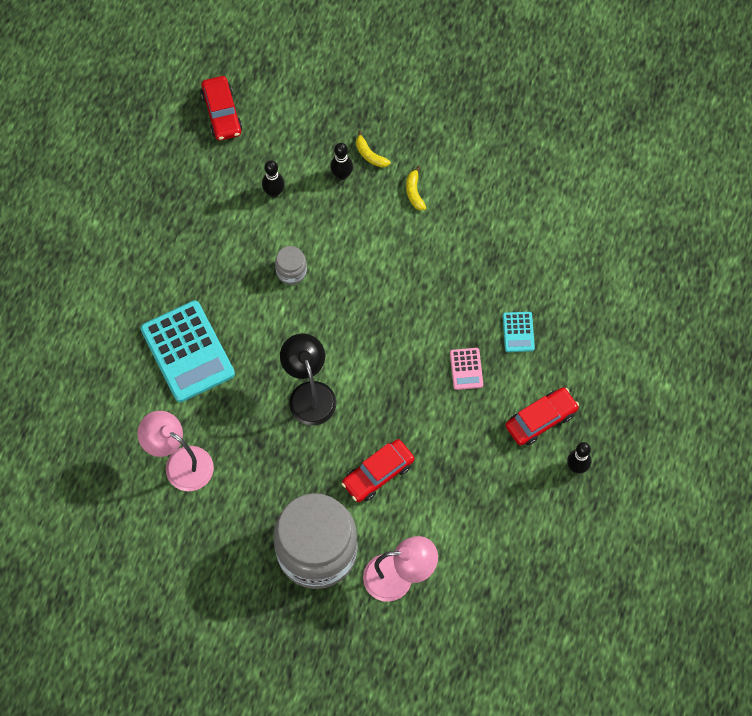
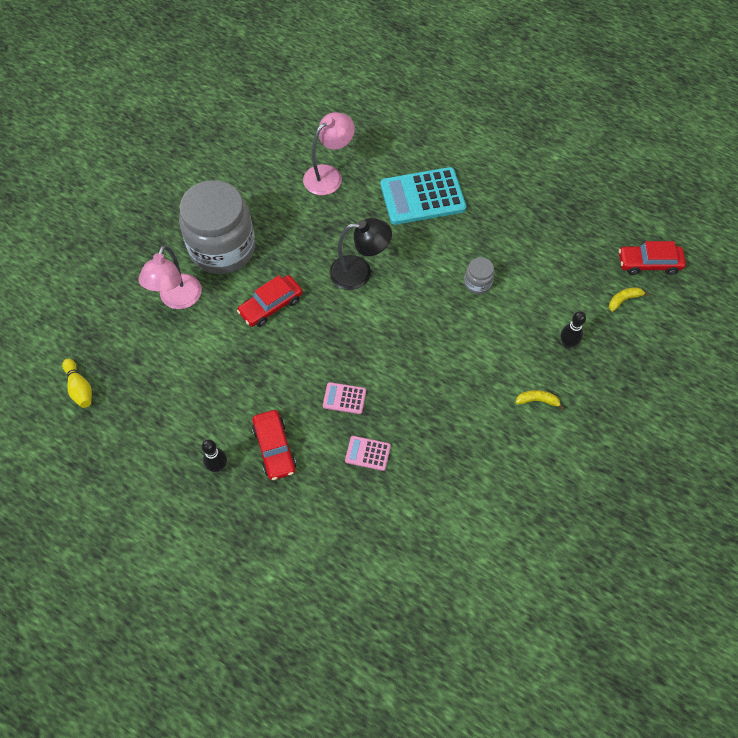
camera: 105 degrees right, 5 degrees down
(274, 192) = (559, 286): black bowling pin -> none
(370, 155) = (585, 372): yellow banana -> yellow banana (624, 300)
(378, 474) = (271, 305): red car -> red car turned 105 degrees counterclockwise
(518, 332) = (367, 453): turquoise calculator -> pink calculator
(536, 640) = (80, 388): none -> yellow bowling pin

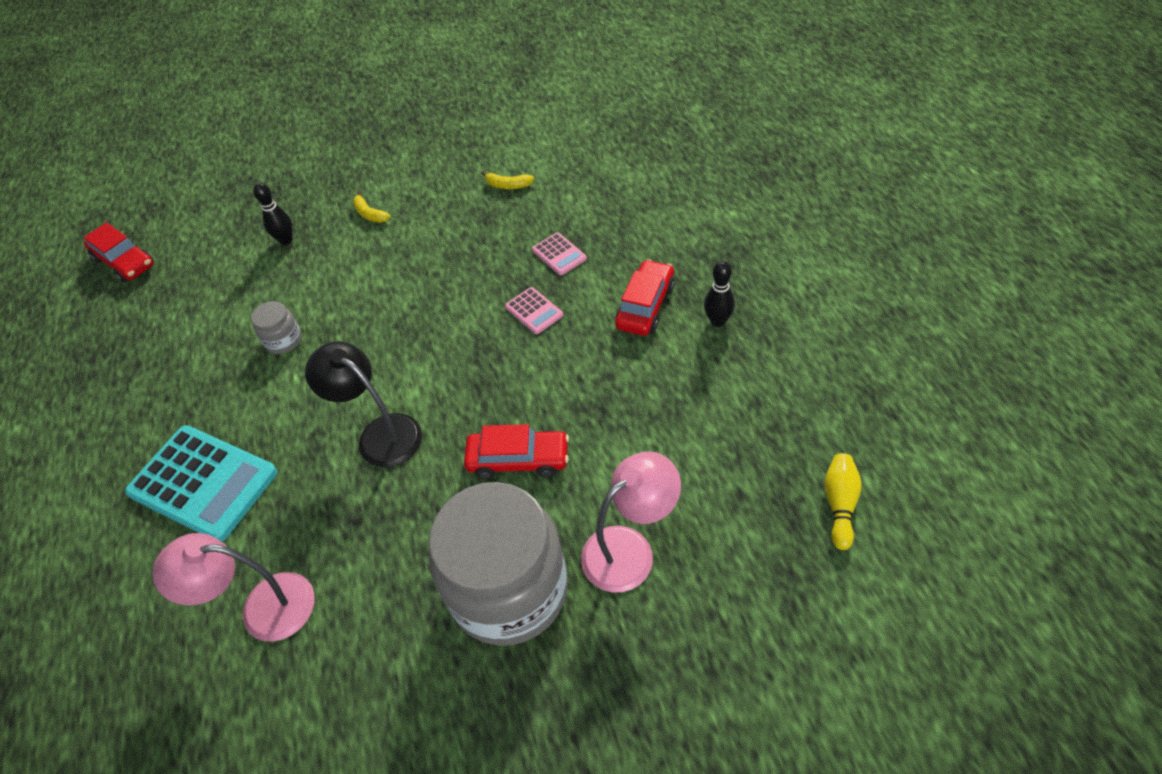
camera: 135 degrees left, 10 degrees down
(624, 300) = (191, 246): yellow banana -> yellow banana (508, 185)

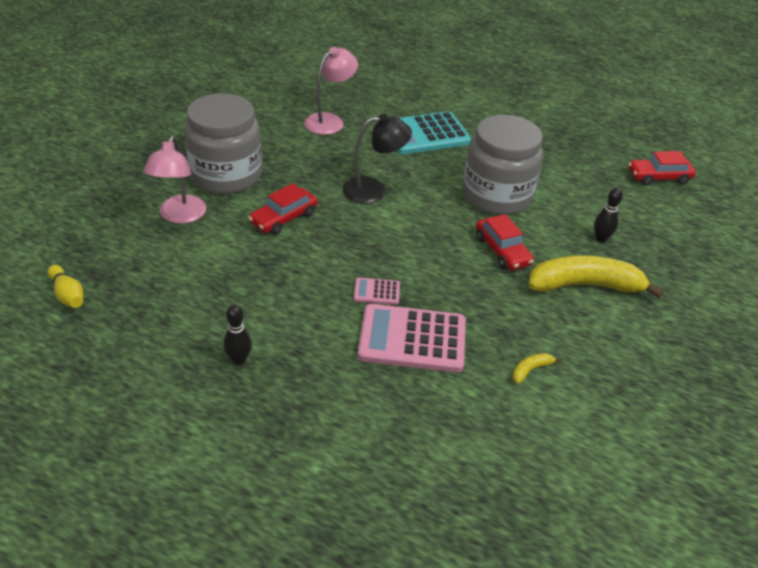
camera: 125 degrees right, 10 degrees down
(283, 340) = (496, 195): grey jar -> grey jar, size x2.46
(369, 214) = (585, 285): yellow banana -> yellow banana, size x2.49
(559, 254) = (412, 339): pink calculator -> pink calculator, size x2.18
(645, 306) = (304, 339): red car -> red car (502, 251)

